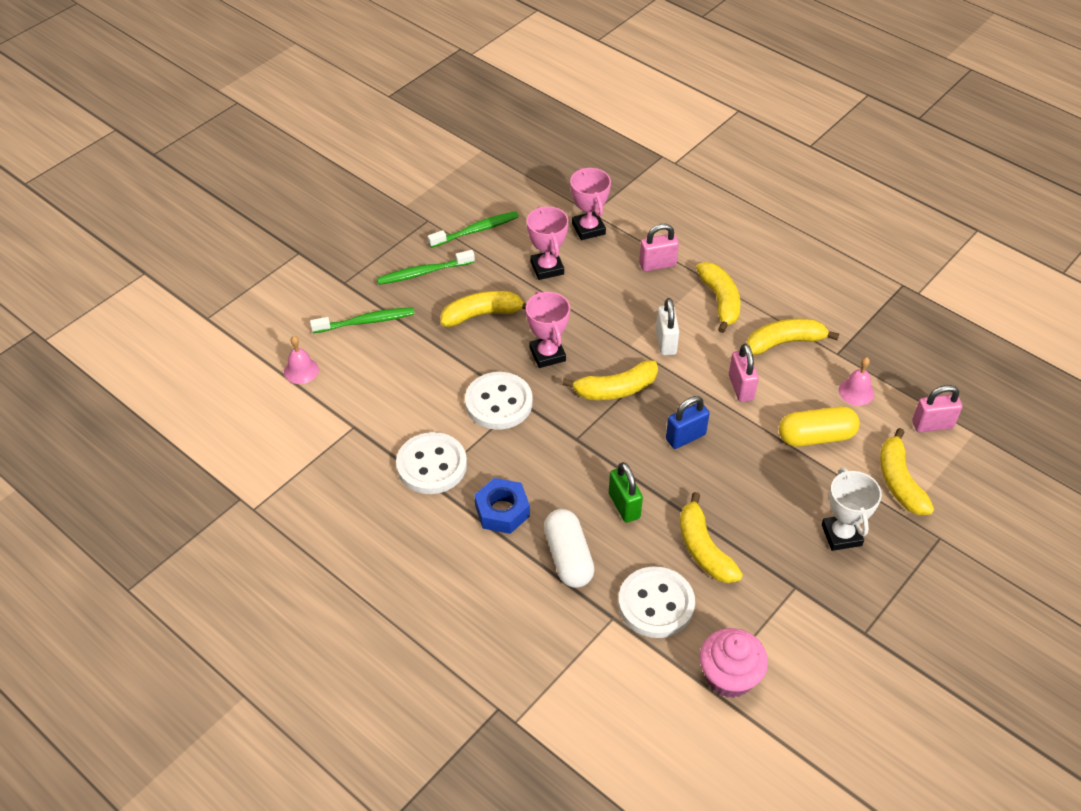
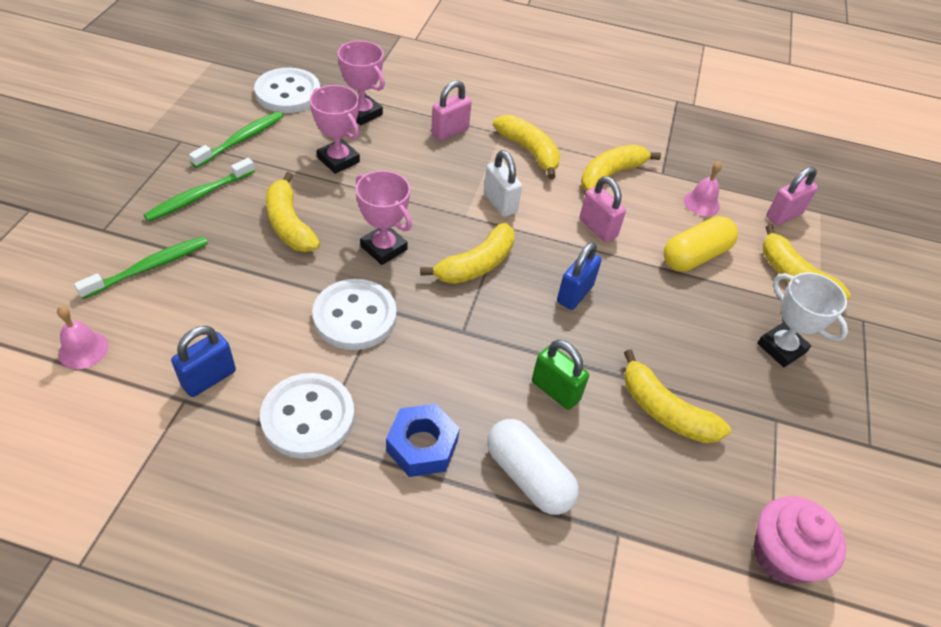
camera: 30 degrees left, 0 degrees up
(376, 416) = (209, 378): none -> blue padlock
(482, 314) = (289, 224): yellow banana -> yellow banana turned 75 degrees counterclockwise
(656, 604) = (655, 496): white button -> white button (288, 93)

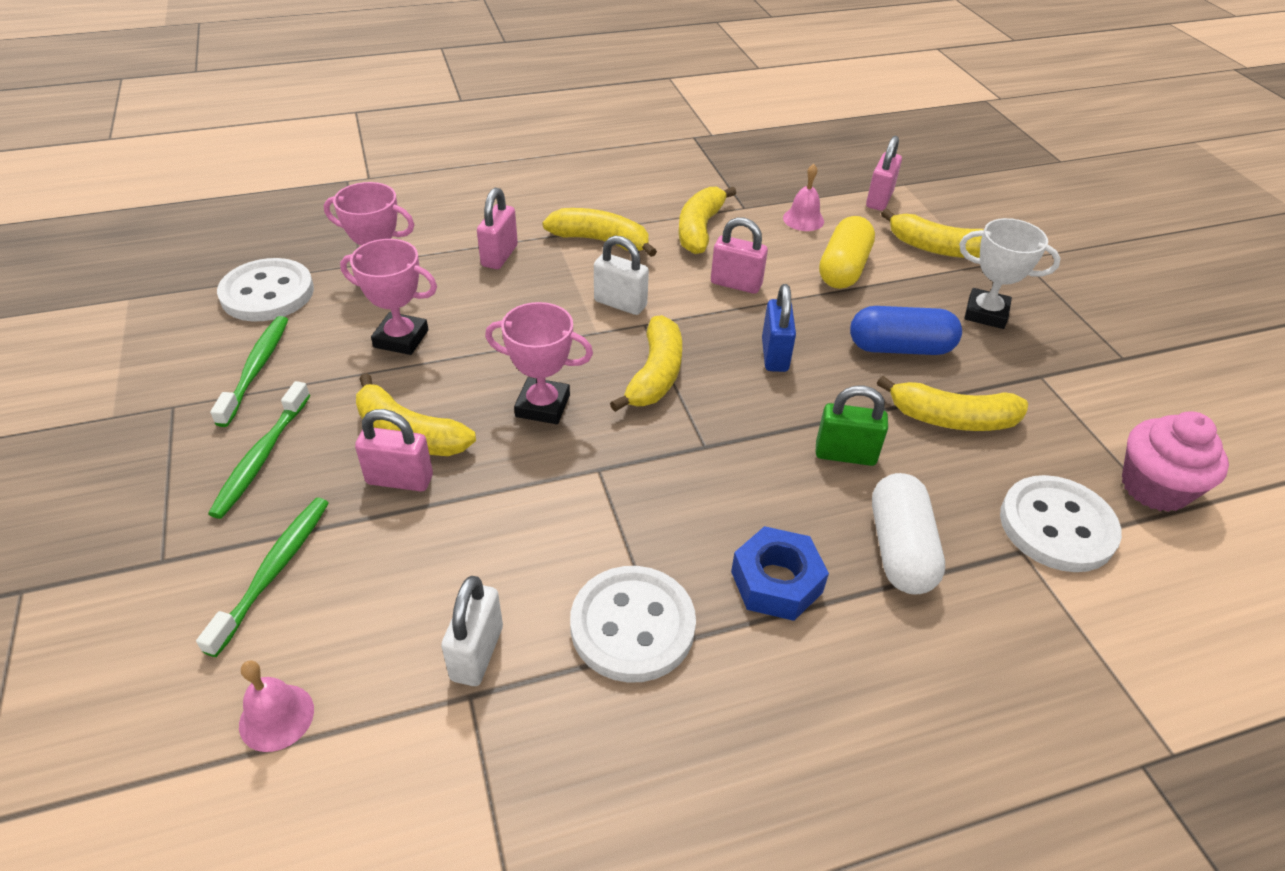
camera: 30 degrees left, 5 degrees down
(209, 378) = (477, 653): blue padlock -> white padlock
(259, 250) = (400, 479): none -> pink padlock
(355, 316) = (580, 492): white button -> white button (1057, 526)
(528, 476) = (900, 549): white capsule -> white capsule turned 75 degrees clockwise
(678, 338) = (900, 348): none -> blue capsule

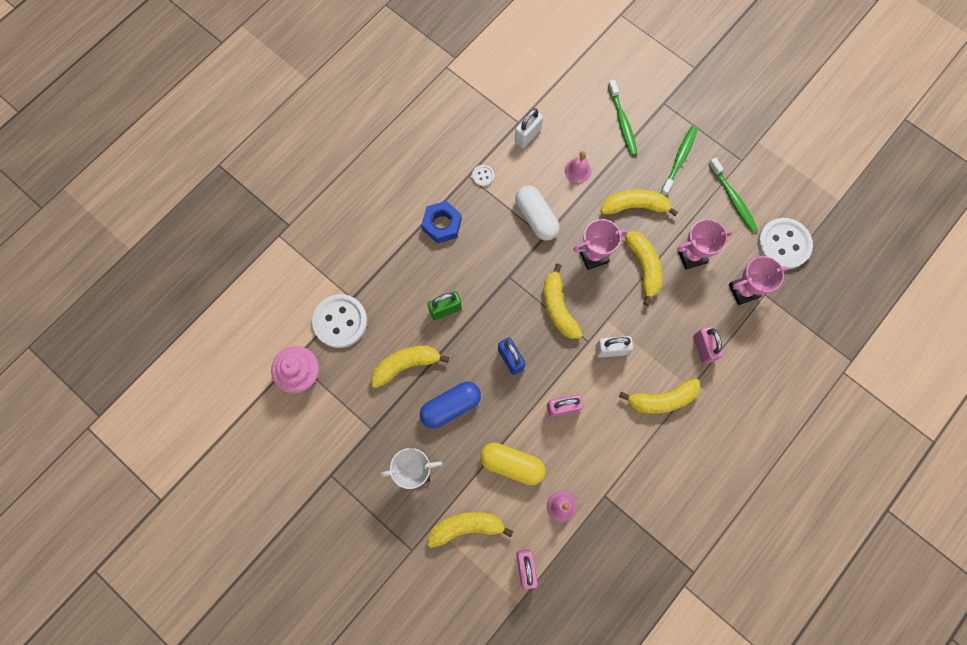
camera: 150 degrees right, 30 degrees up
(261, 457) = (679, 160): green toothbrush -> green toothbrush turned 45 degrees clockwise
(276, 717) = (570, 82): pink bell -> pink bell (578, 170)
(400, 479) = (616, 183): pink padlock -> none
(477, 653) = (527, 136): white padlock -> white padlock turned 60 degrees clockwise
(632, 626) = (483, 176): white button -> white button, size x0.44
(700, 229) = (615, 451): yellow banana -> yellow banana (643, 267)
(843, 269) = (512, 464): yellow capsule -> yellow capsule turned 60 degrees counterclockwise
(900, 549) = (401, 269): white capsule -> white capsule (536, 218)

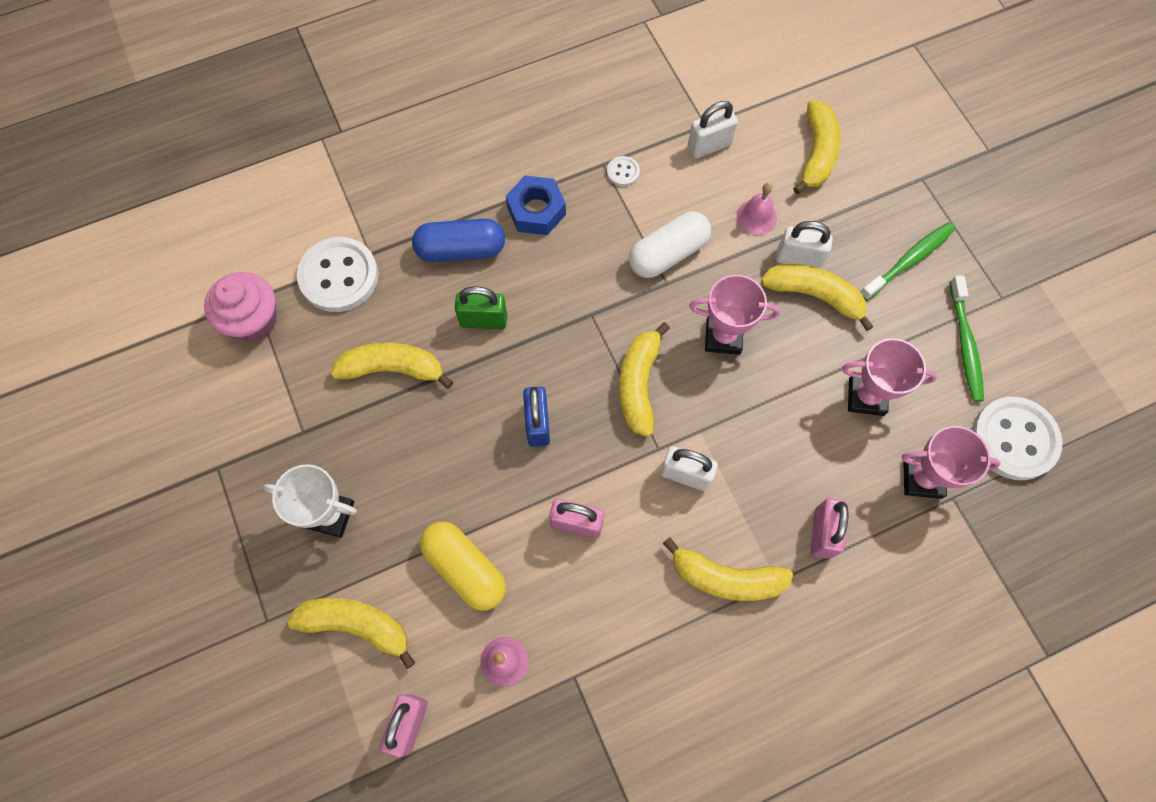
camera: 25 degrees right, 5 degrees down
(451, 406) = (423, 450): blue capsule -> blue capsule (461, 250)
(536, 218) = (668, 254): white capsule -> white capsule turned 60 degrees clockwise
(614, 187) = (798, 259): none -> white padlock
(622, 122) = (850, 179): green toothbrush -> none
(643, 267) = (788, 382): yellow banana -> yellow banana (816, 153)

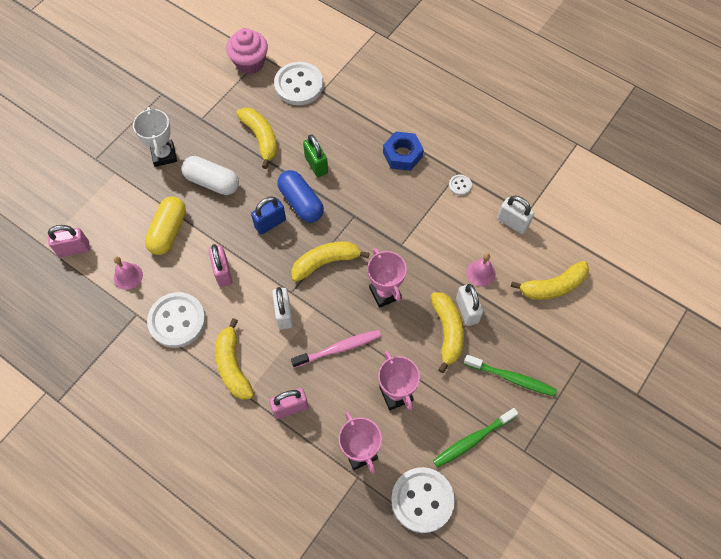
camera: 60 degrees right, 5 degrees down
(357, 625) = (113, 199): yellow banana -> none
(461, 250) = (352, 131): blue capsule -> blue capsule (301, 202)
(616, 622) = (177, 321): none -> white button
(668, 254) = (421, 236): white capsule -> white capsule (212, 182)
(770, 431) = (339, 348): none -> pink toothbrush

